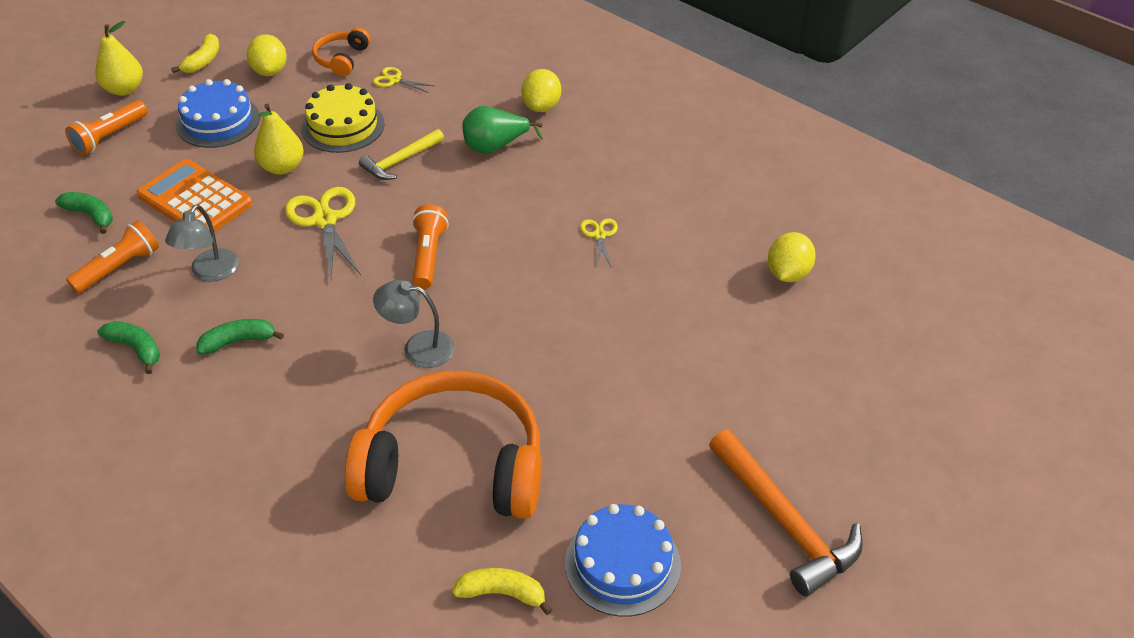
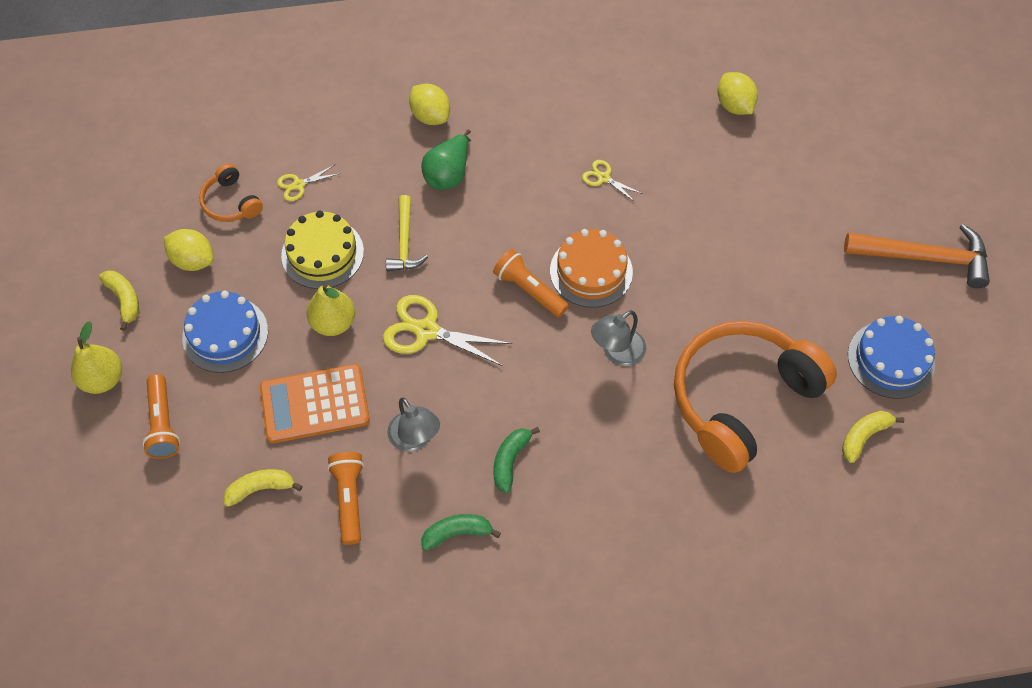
camera: 50 degrees left, 15 degrees up
(91, 215) = (260, 488): green banana -> yellow banana
(489, 282) = (591, 271): none -> orange cake

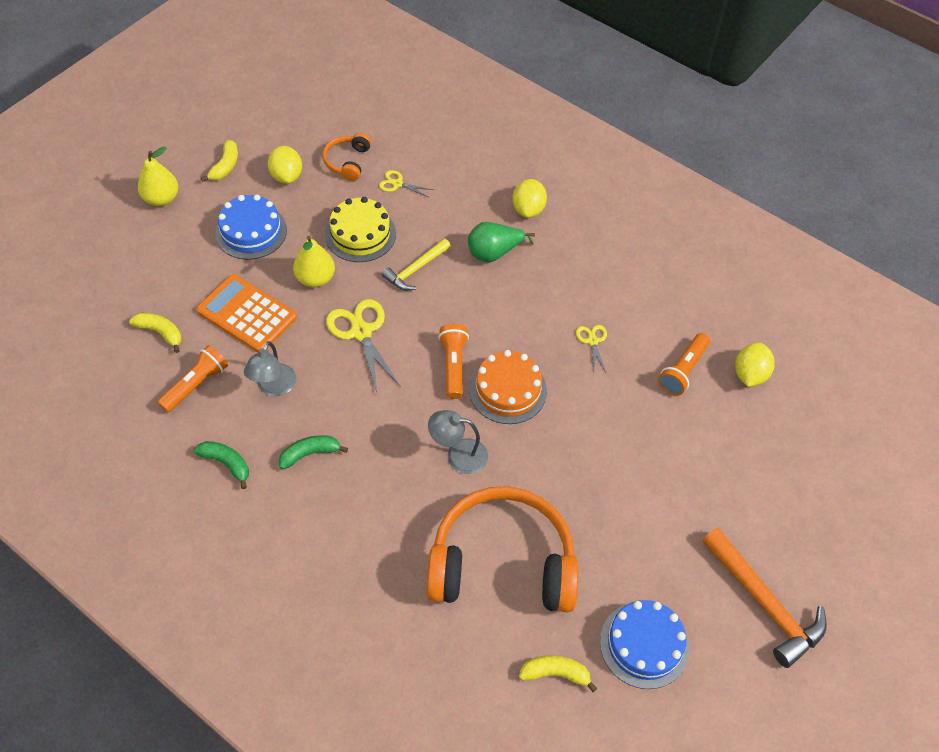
camera: 45 degrees right, 5 degrees down
(163, 423) = (159, 250): orange flashlight -> orange flashlight (683, 370)

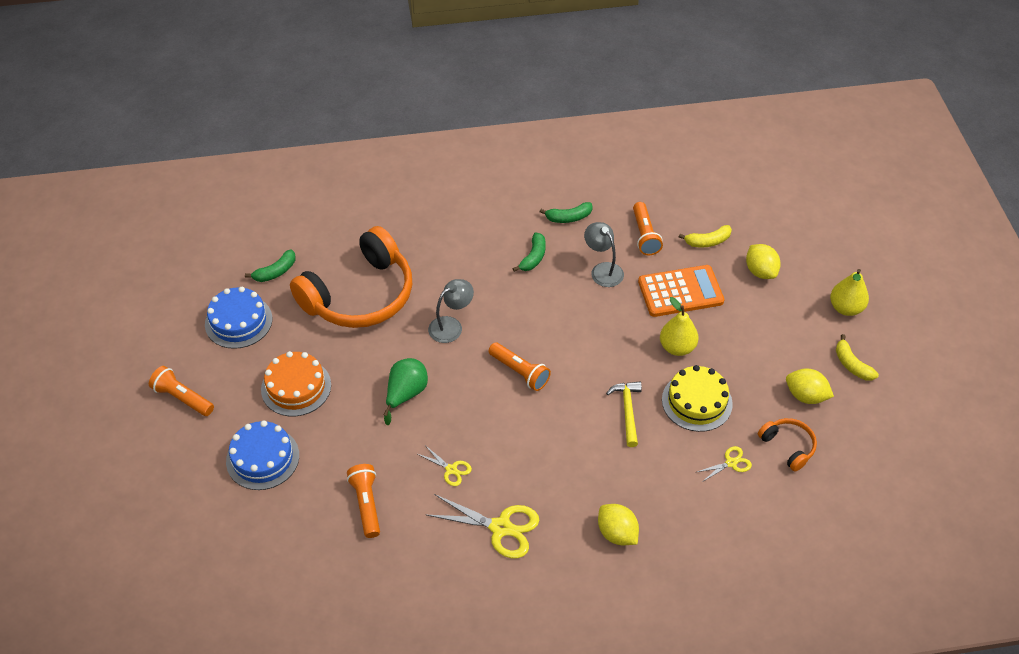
camera: 135 degrees right, 5 degrees down
(251, 231) = (761, 339): blue cake -> blue cake (262, 458)
(361, 332) = (602, 341): yellow scissors -> yellow scissors (501, 527)
(494, 253) = (594, 473): green pear -> green pear (406, 394)
(508, 390) = (468, 387): orange cake -> orange cake (296, 387)
(555, 673) = (276, 272): yellow banana -> green banana
(750, 374) = (315, 545): yellow lemon -> yellow lemon (760, 271)
(764, 603) = (183, 398): orange hammer -> orange flashlight

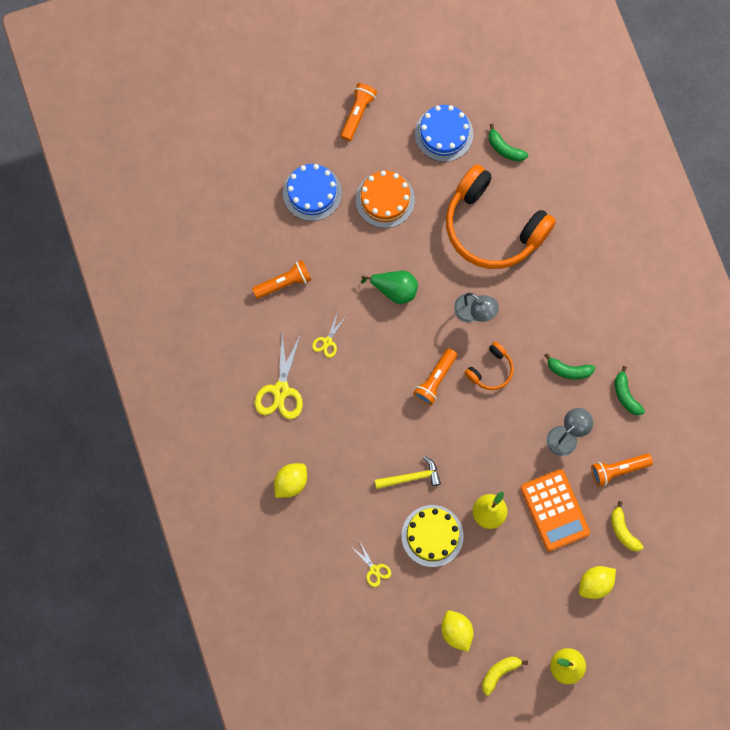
camera: 80 degrees right, 25 degrees up
(788, 446) = (399, 617): orange headphones -> orange headphones (490, 370)
(805, 396) = (456, 631): yellow lemon -> yellow lemon turned 45 degrees counterclockwise

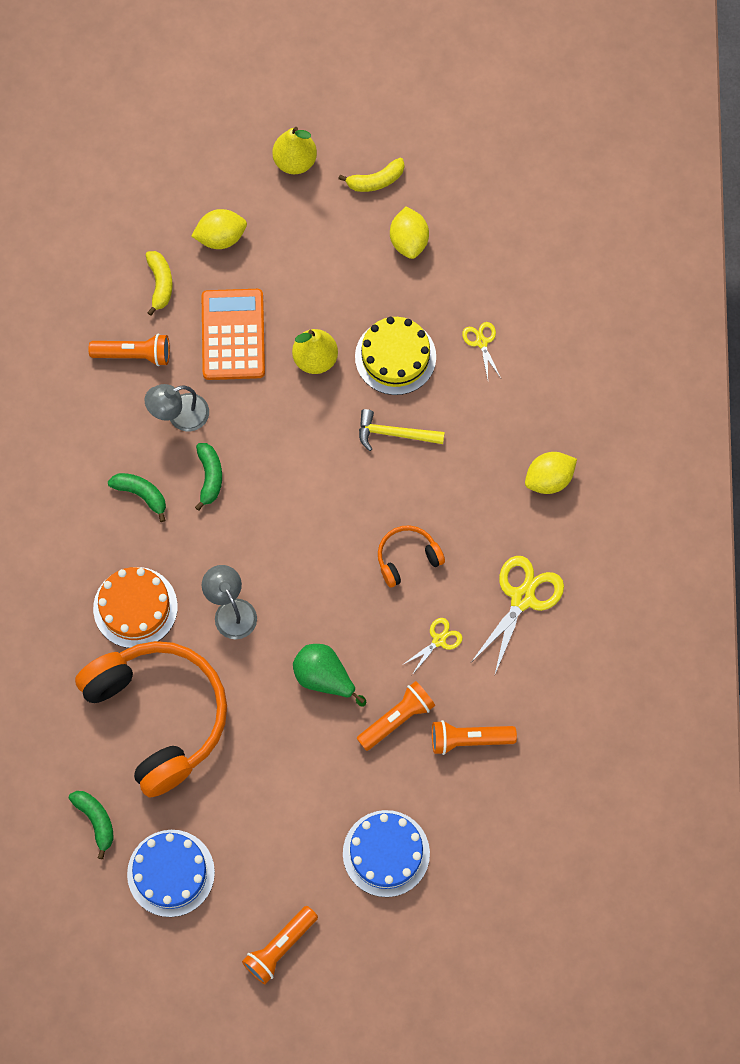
camera: 160 degrees left, 5 degrees down
(385, 199) = (289, 807): orange cake -> orange cake (135, 607)
(435, 380) = (317, 542): orange flashlight -> orange flashlight (396, 719)
(490, 370) = (241, 529): orange headphones -> orange headphones (407, 558)
(626, 395) = (83, 439): green banana -> green banana (210, 477)

